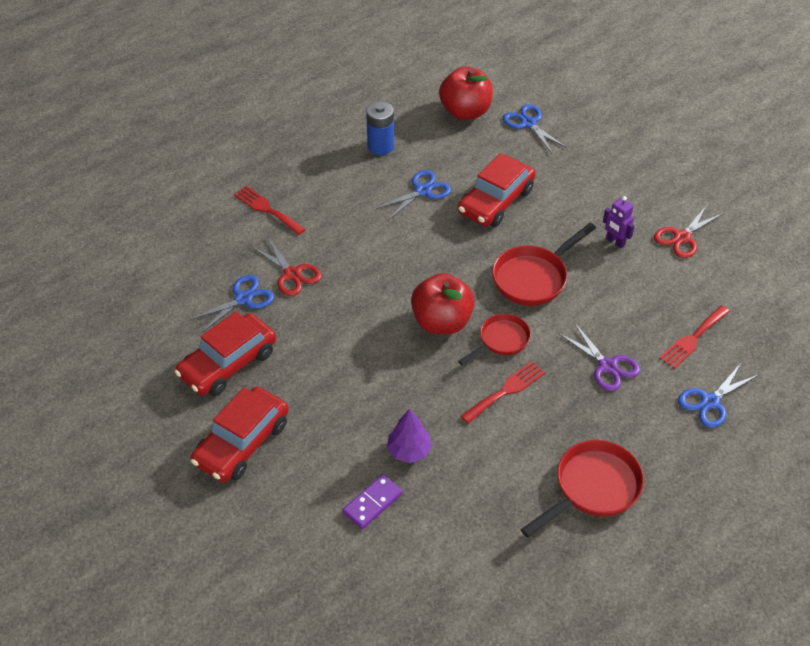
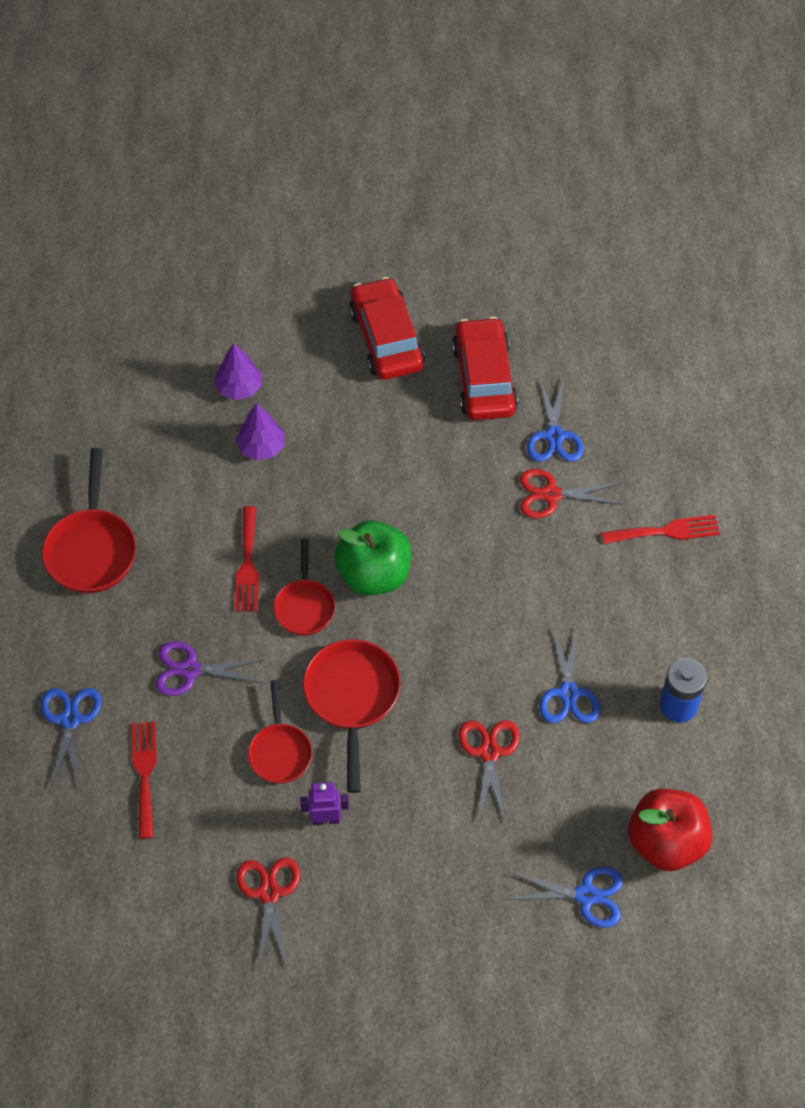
camera: 130 degrees right, 10 degrees up
(372, 503) = (239, 388): purple domino -> purple tree
(441, 322) = (374, 574): red apple -> green apple
(496, 201) = (489, 752): red car -> red scissors
(603, 287) = (280, 751): none -> red pan

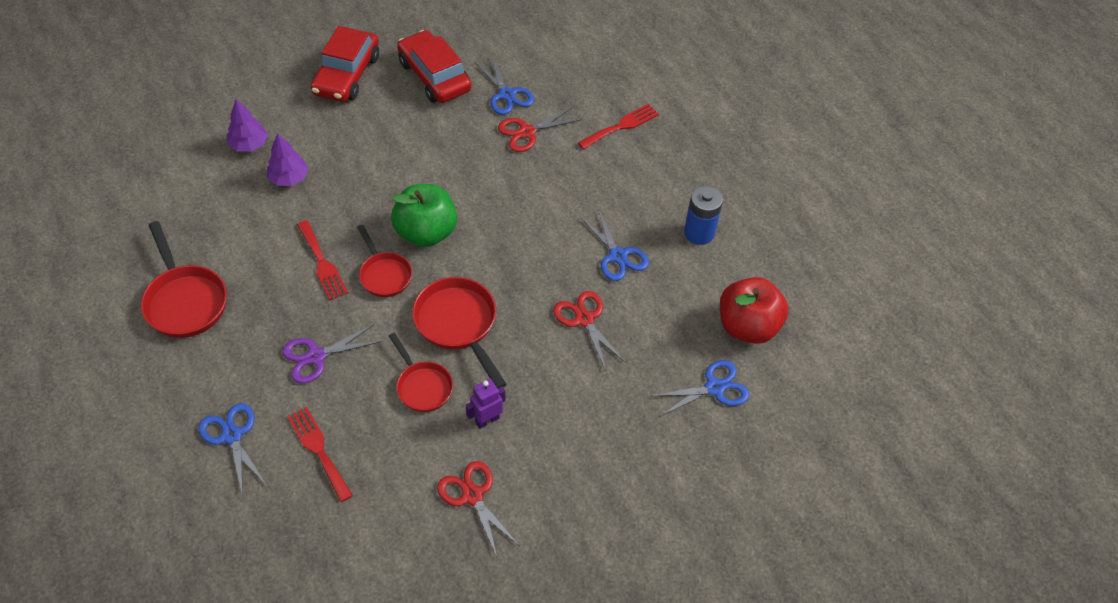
camera: 30 degrees left, 5 degrees down
(386, 338) = (347, 75): red car -> red car turned 120 degrees counterclockwise

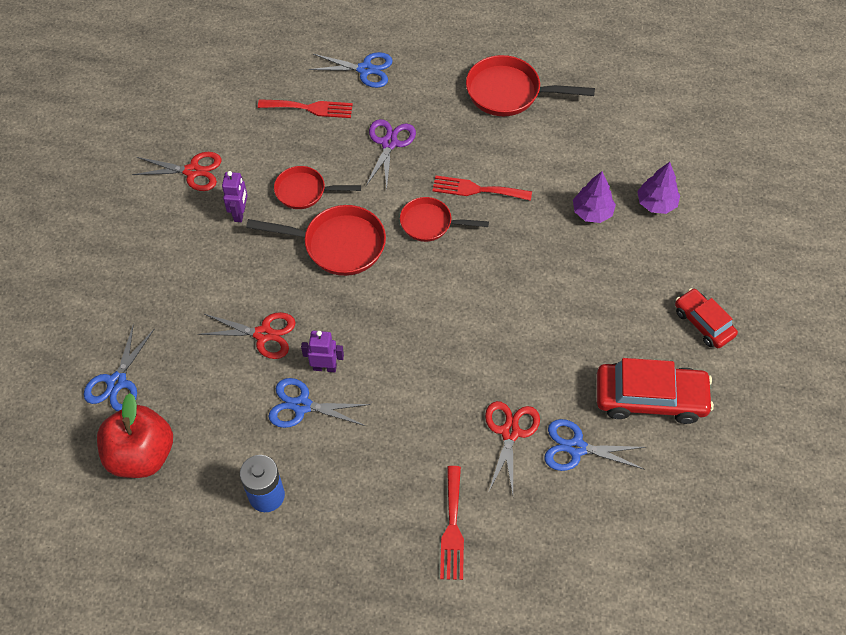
camera: 130 degrees right, 5 degrees up
(347, 75) = (703, 323): red car -> red car, size x0.61
(426, 232) = (451, 276): green apple -> none
(575, 262) = (325, 367): none -> purple robot

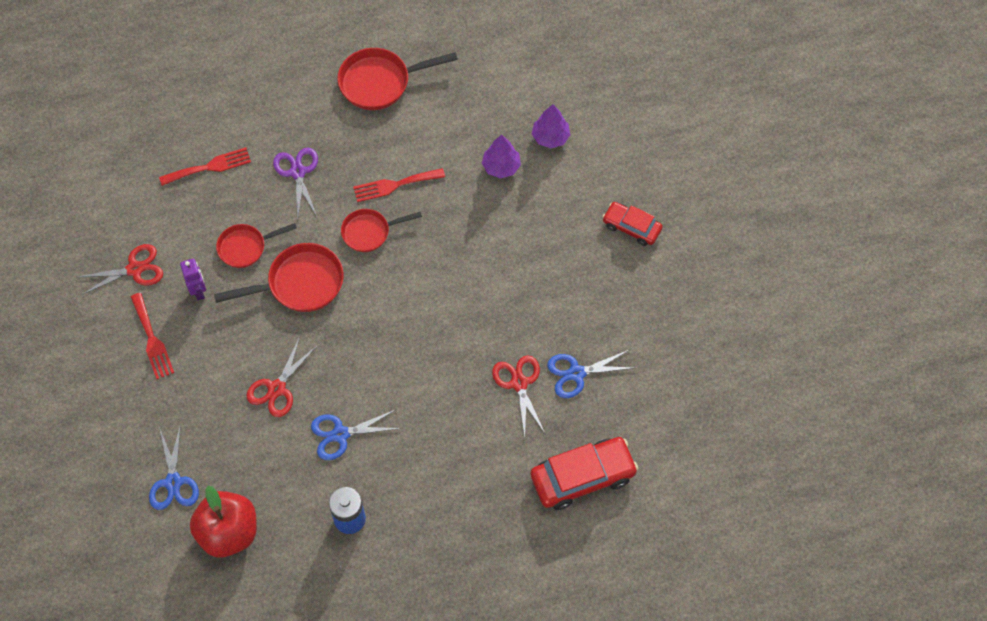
camera: 25 degrees left, 5 degrees up
(263, 334) = (277, 388): red scissors -> red scissors turned 135 degrees clockwise
(325, 367) = (343, 394): purple robot -> none
(365, 69) = (241, 110): blue scissors -> none
(452, 528) = (509, 479): red fork -> red fork (152, 339)
(650, 398) = (616, 308): red car -> red car (582, 477)

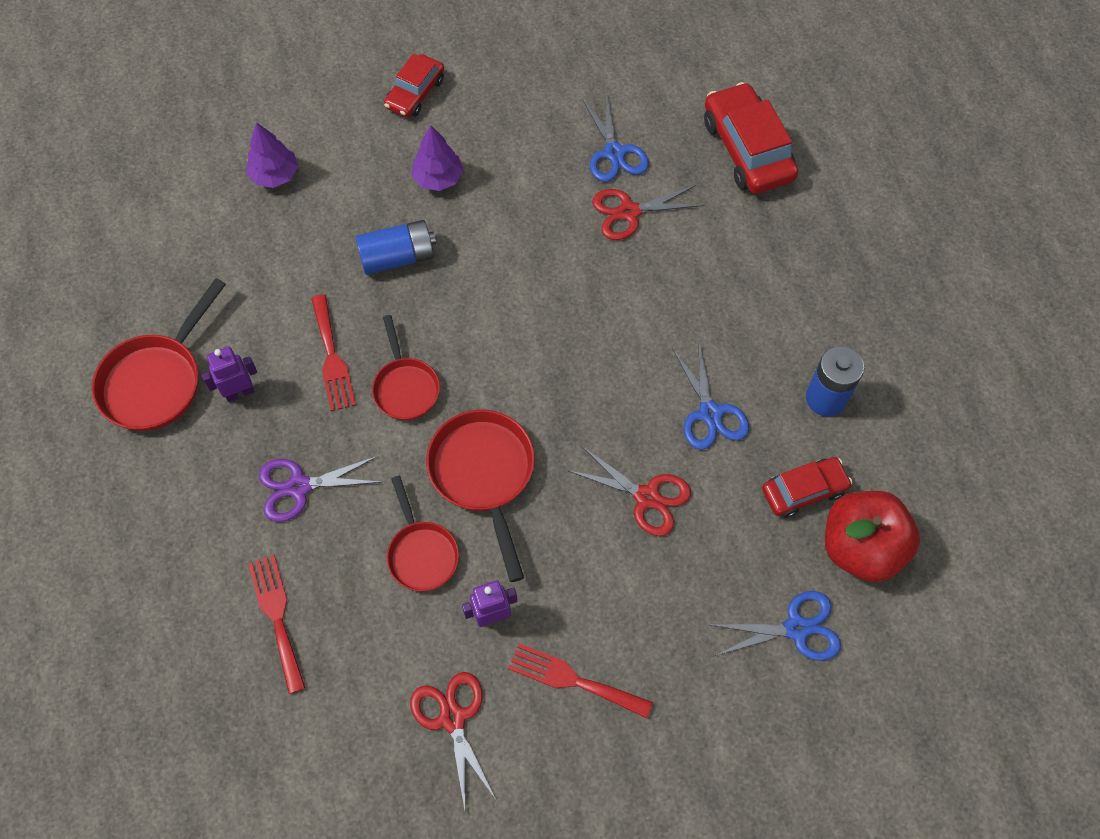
camera: 90 degrees left, 0 degrees up
(152, 339) = (573, 680): red fork -> red fork turned 135 degrees counterclockwise
(275, 496) = (804, 491): none -> red car
(369, 131) = (240, 392): none -> purple robot
(380, 82) = (157, 381): red pan -> red pan turned 45 degrees clockwise
(477, 222) = (397, 257): none -> blue battery
(501, 166) = (314, 230): purple tree -> purple tree (438, 178)

